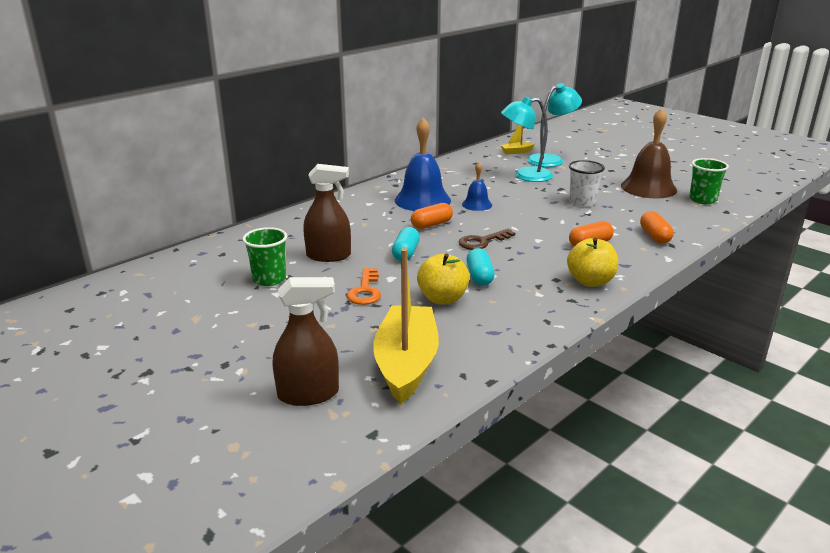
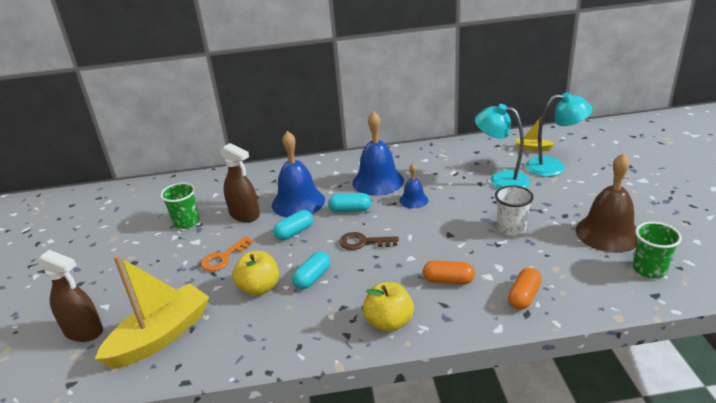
camera: 40 degrees right, 5 degrees up
(370, 232) = (298, 202): none -> blue bell
(431, 225) = (350, 210): orange capsule -> turquoise capsule

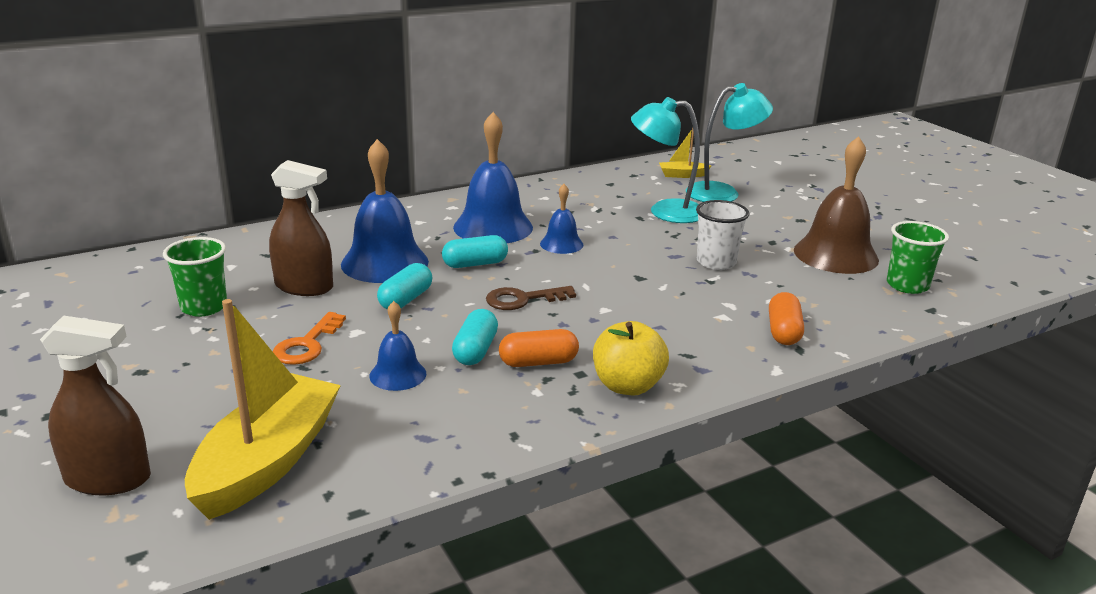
camera: 25 degrees left, 5 degrees down
(259, 288) = (398, 374): yellow apple -> blue bell
(448, 280) = (675, 327): orange capsule -> orange capsule (538, 362)

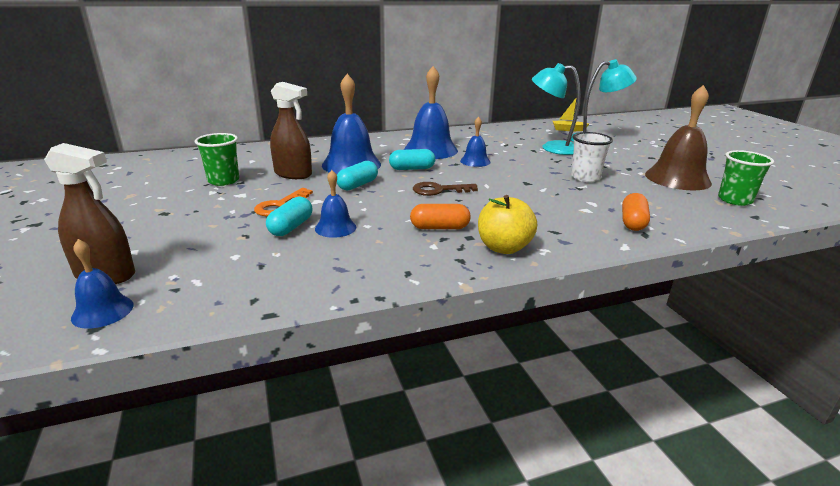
camera: 10 degrees right, 0 degrees up
(133, 531) = (102, 311): none -> blue bell
(268, 461) = (220, 274): yellow boat -> none
(475, 350) = (396, 217): turquoise capsule -> turquoise capsule (291, 227)

